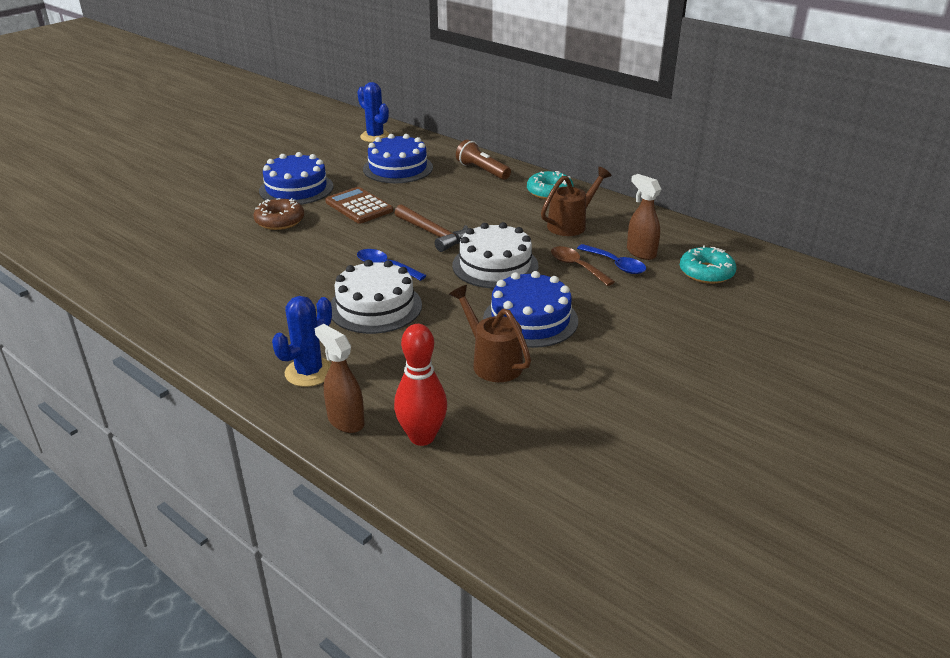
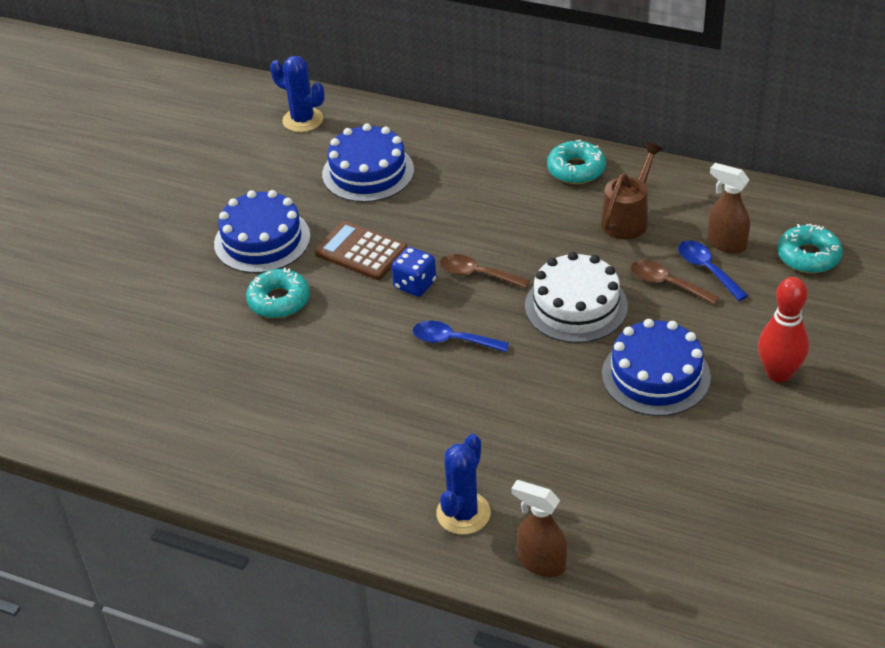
camera: 15 degrees left, 10 degrees up
(280, 221) = (279, 300): brown donut -> turquoise donut
(375, 307) = (478, 403): white cake -> none
(383, 231) = (415, 285): none -> blue dice
(422, 437) = (629, 559): red bowling pin -> red bowling pin (778, 373)
(433, 234) = (477, 274): brown hammer -> brown spoon
(482, 171) = (475, 151): brown flashlight -> none
(492, 362) = (647, 445): brown watering can -> none
(615, 264) = (707, 269): blue spoon -> blue spoon turned 150 degrees counterclockwise

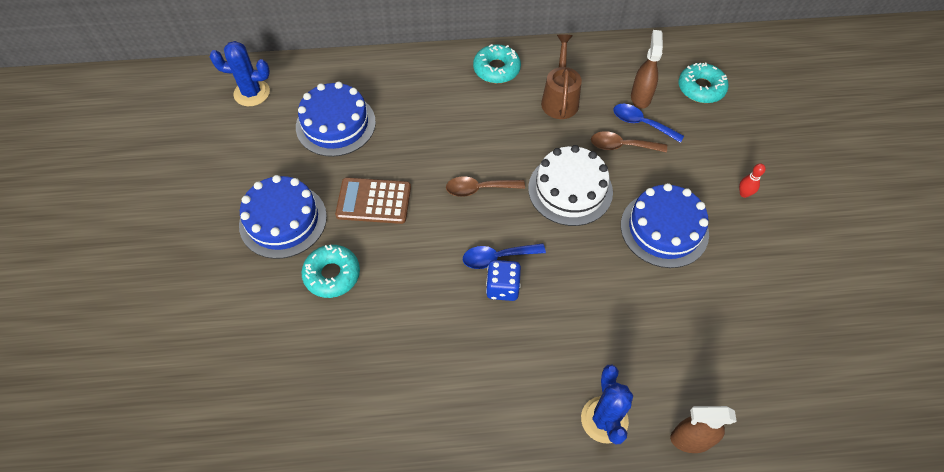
camera: 30 degrees left, 15 degrees up
(415, 285) = (436, 216): blue dice -> blue dice (502, 287)
(726, 244) = (640, 97): brown spray bottle -> brown spray bottle turned 90 degrees clockwise
(778, 373) = (744, 193): red bowling pin -> red bowling pin, size x0.48

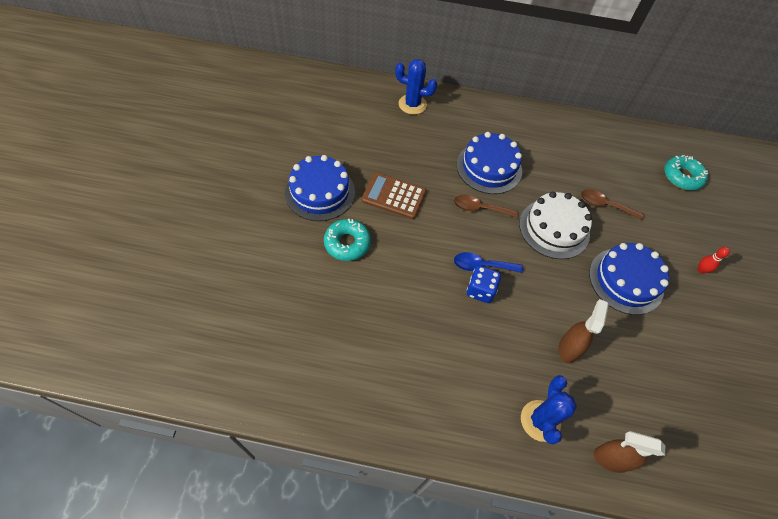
camera: 10 degrees right, 0 degrees up
(252, 93) = (321, 92): blue cactus -> blue cactus (412, 104)
(335, 124) = (379, 131): blue cake -> blue cake (489, 167)
(496, 69) = (516, 120): turquoise donut -> none
(560, 99) = (562, 156): brown watering can -> none
(640, 97) = (629, 171): brown spray bottle -> brown spray bottle (568, 348)
(641, 123) = (625, 192): blue spoon -> none

